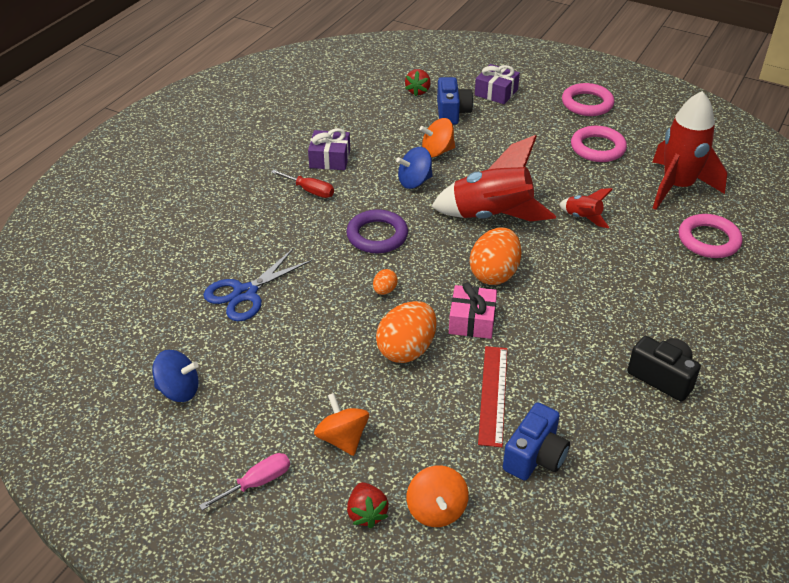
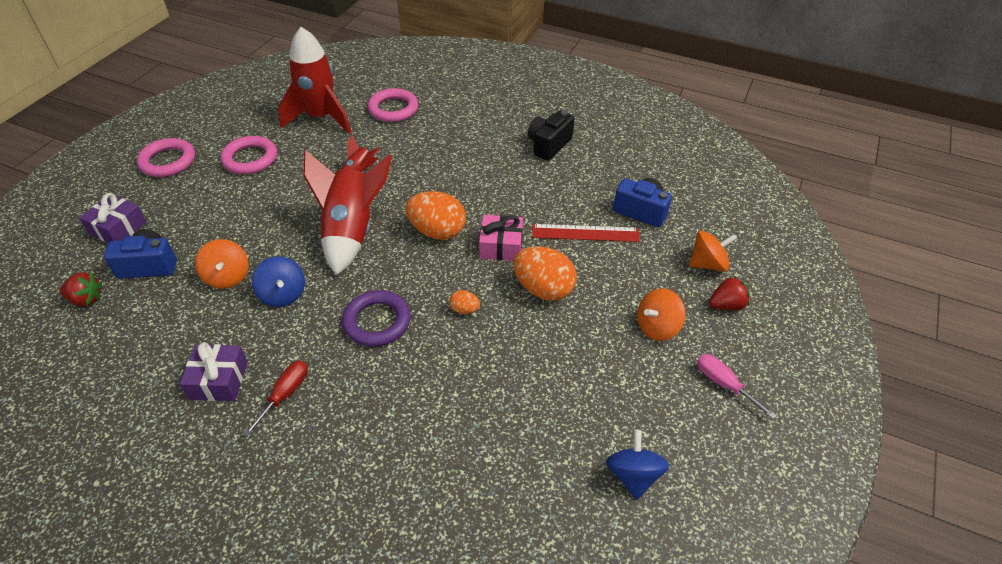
camera: 95 degrees left, 5 degrees up
(245, 293) = (476, 436): blue scissors -> none

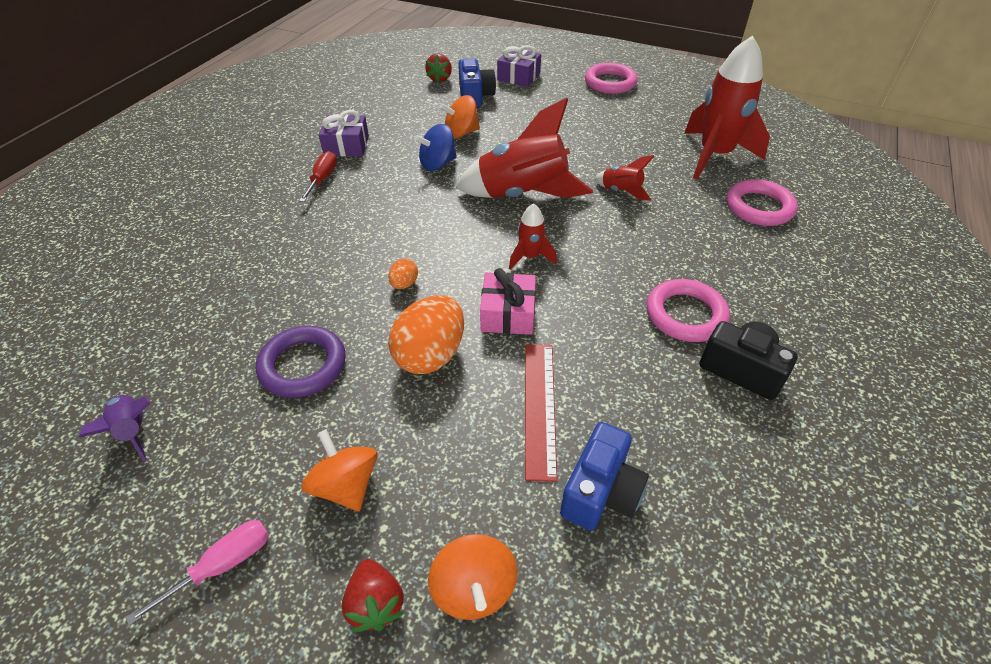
camera: 90 degrees right, 0 degrees up
(250, 159) = (626, 122): pink ring -> pink ring (685, 315)
(285, 394) = (323, 179): red screwdriver -> red screwdriver turned 105 degrees counterclockwise
(377, 321) = (396, 222): purple ring -> purple ring (303, 365)
(437, 231) = (530, 257): orange egg -> red rocket
(633, 475) = (134, 431): blue spinning top -> purple rocket

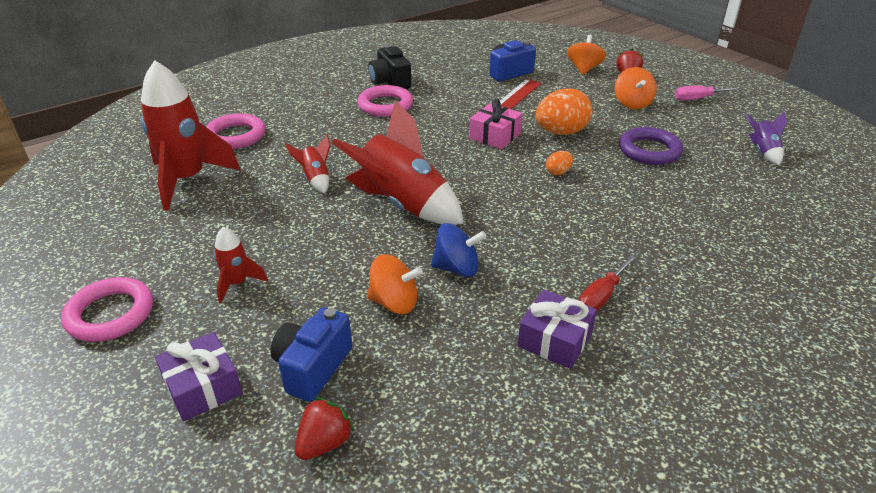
camera: 150 degrees left, 10 degrees down
(530, 257) = (447, 159): red rocket -> red rocket (237, 284)

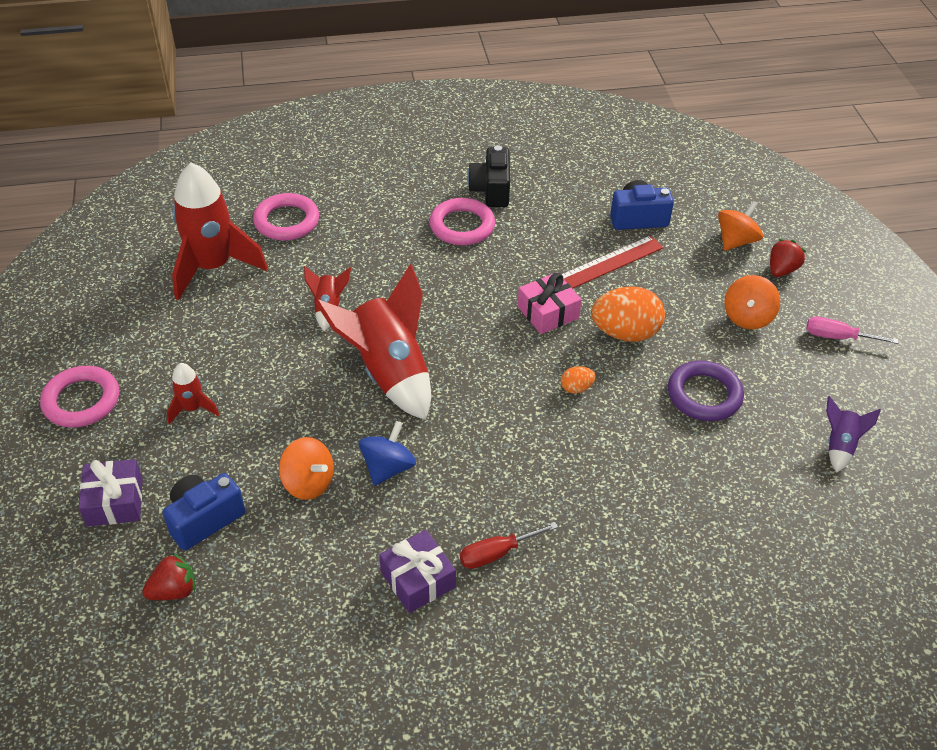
camera: 25 degrees right, 10 degrees up
(457, 268) = (388, 468): blue spinning top -> blue spinning top turned 90 degrees counterclockwise

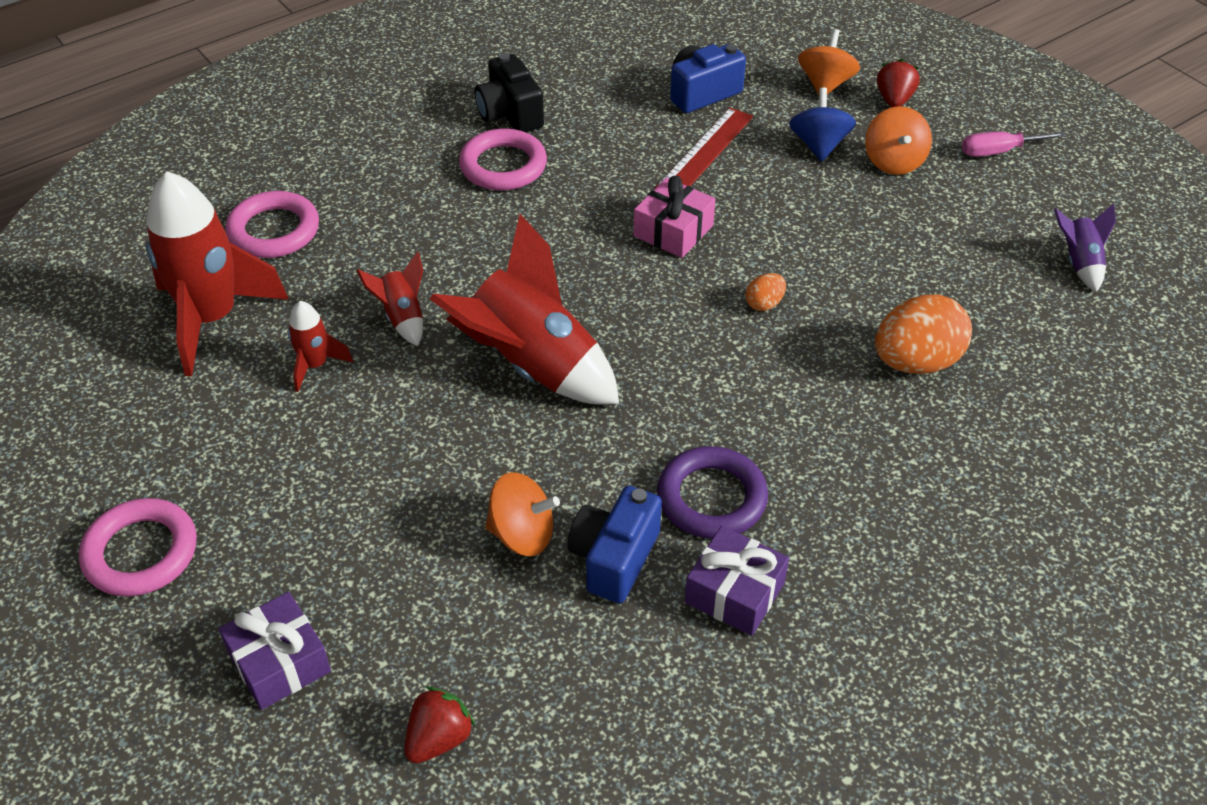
camera: 25 degrees left, 0 degrees up
(192, 408) = (306, 503): red rocket -> red rocket (315, 365)
(204, 519) = (418, 633): blue camera -> blue camera (614, 558)
(388, 468) = (608, 478): blue spinning top -> blue spinning top (819, 145)
(496, 553) = (804, 524): red screwdriver -> none
(625, 333) = (776, 224): orange egg -> orange egg (916, 362)
(704, 395) = (906, 261): purple ring -> purple ring (711, 498)

